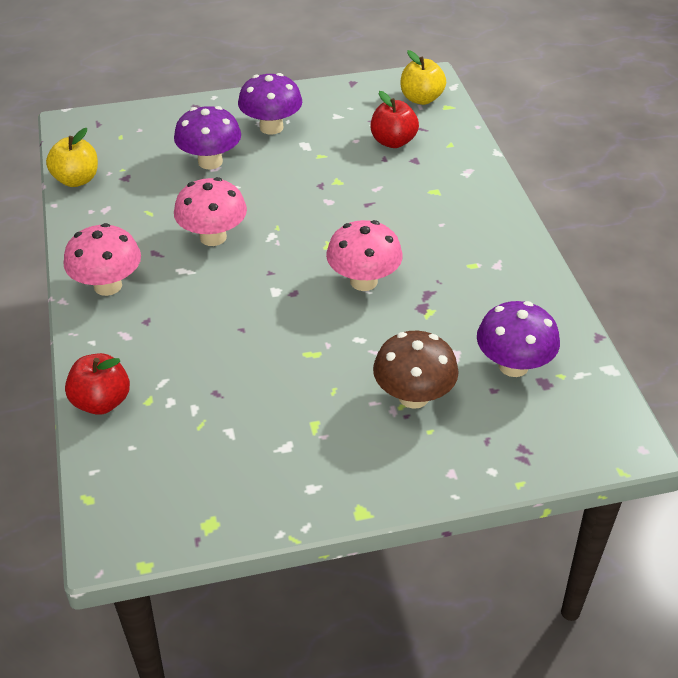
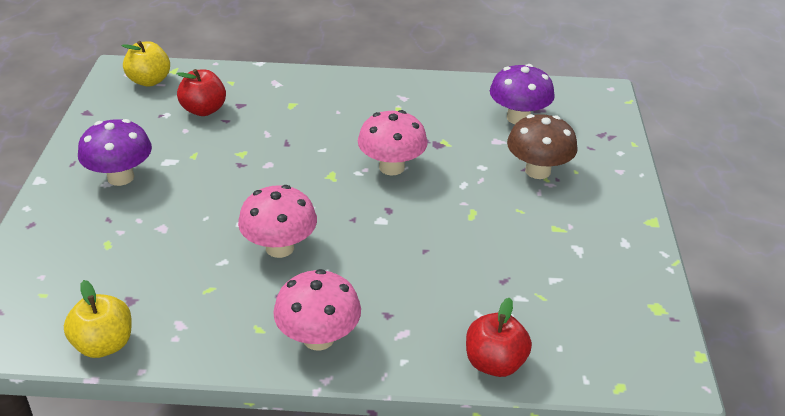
camera: 75 degrees left, 5 degrees down
(210, 162) = (149, 229): purple mushroom -> none

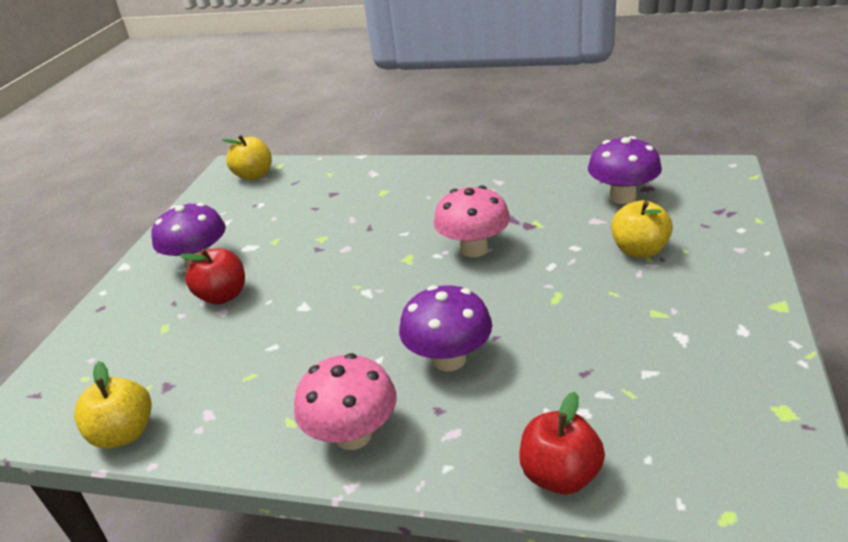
camera: 15 degrees right, 5 degrees down
(204, 110) = (296, 199): red apple -> red apple (223, 296)
(280, 247) = (336, 332): pink mushroom -> none
(388, 271) = (449, 359): none -> purple mushroom
(538, 171) = (639, 250): brown mushroom -> yellow apple

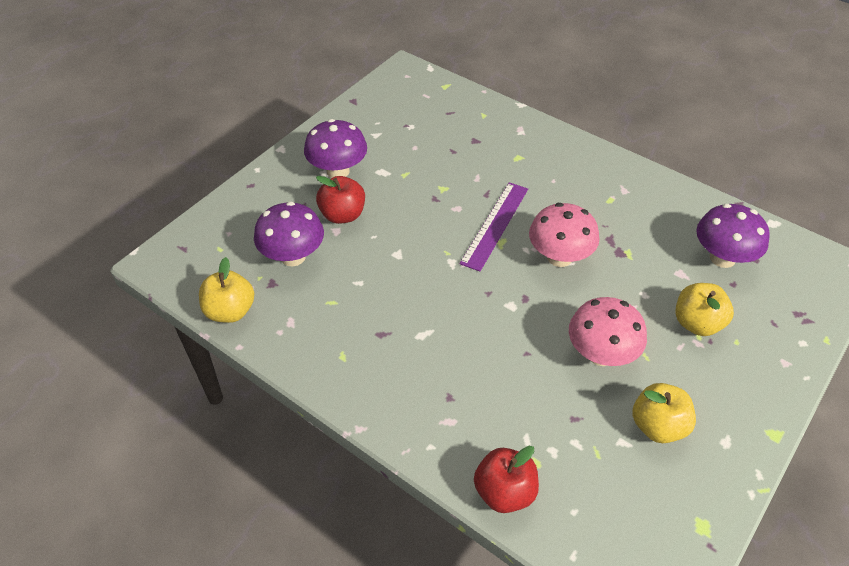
camera: 20 degrees right, 15 degrees up
(254, 175) = (420, 89): yellow apple -> yellow apple (658, 426)
(353, 435) = (380, 388): pink mushroom -> pink mushroom (601, 354)
(393, 248) = (495, 225): none -> purple ruler
(449, 359) = (481, 357): purple mushroom -> purple mushroom (293, 256)

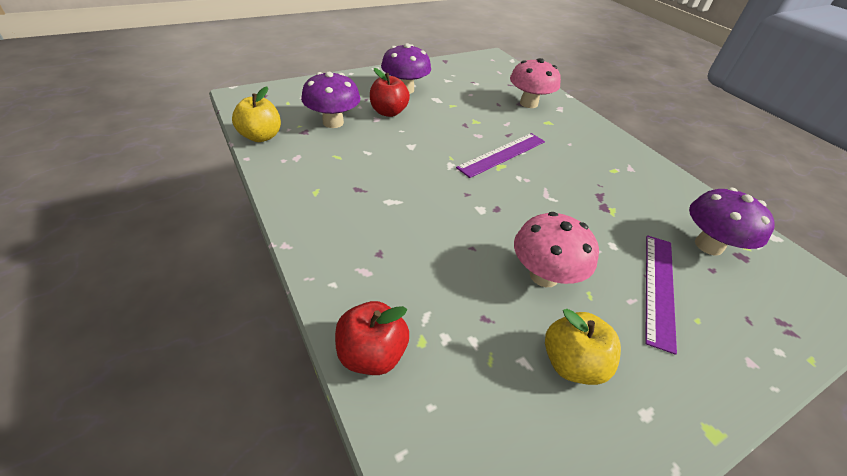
camera: 20 degrees right, 5 degrees down
(559, 257) = (545, 192): pink mushroom -> pink mushroom (528, 103)
(697, 323) = (658, 288): yellow apple -> purple ruler

